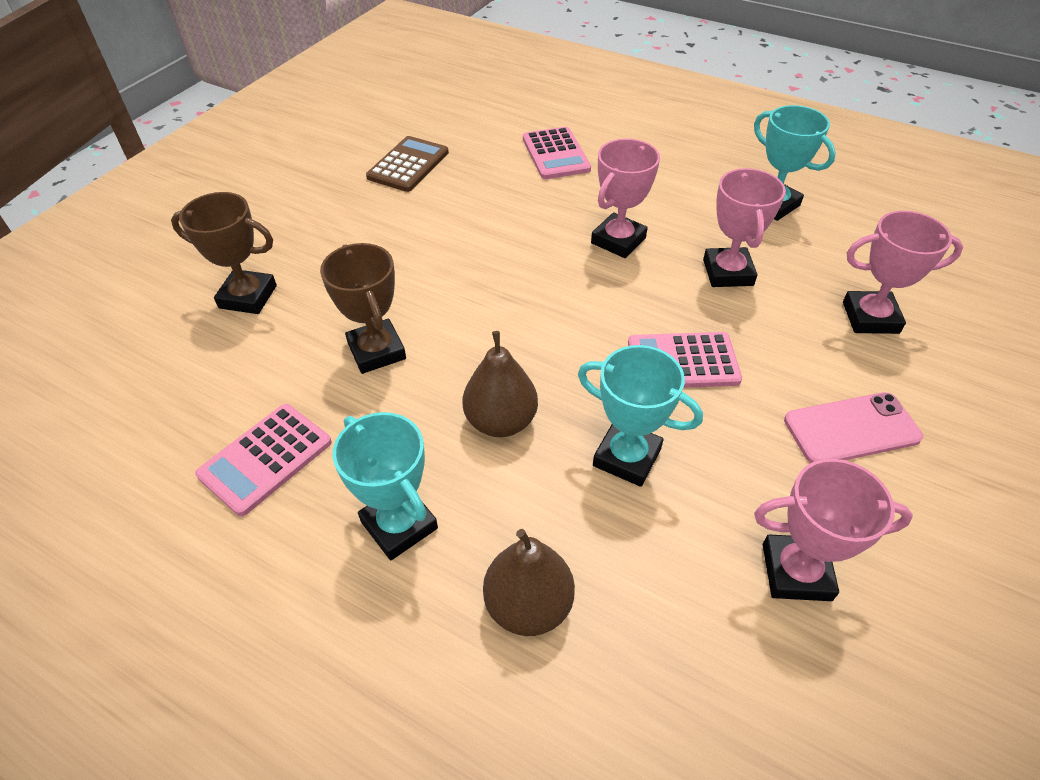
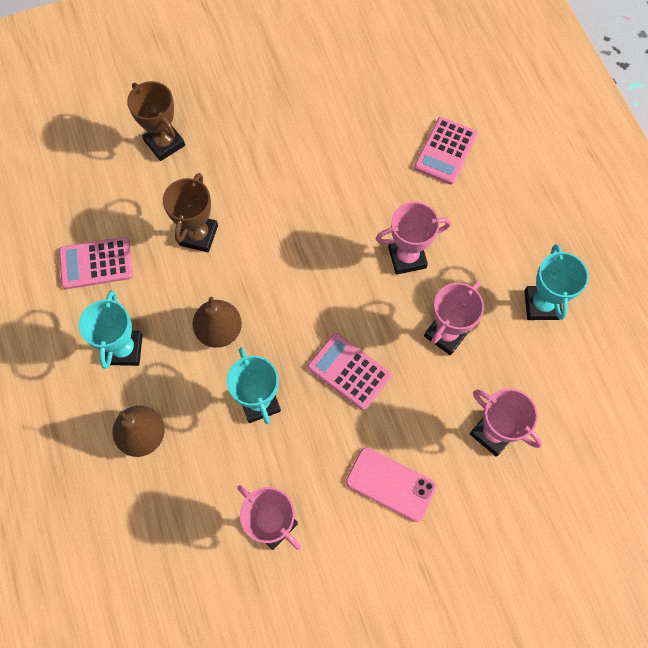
camera: 40 degrees right, 20 degrees up
(408, 165) = (341, 92): brown calculator -> none

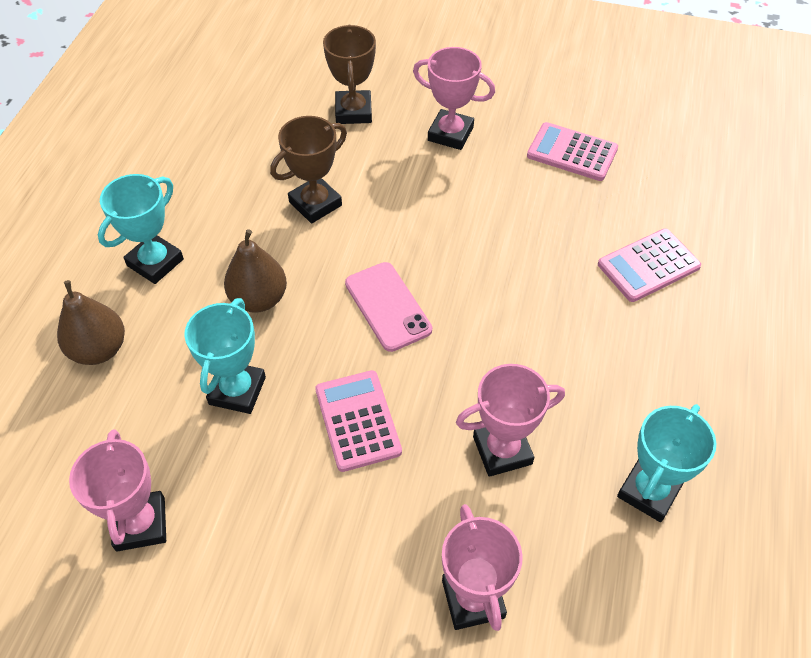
camera: 35 degrees right, 15 degrees down
(96, 263) = (200, 176): pink calculator -> pink calculator (572, 152)
(390, 484) = (302, 572): pink phone -> pink phone (388, 306)
(407, 257) = (519, 345): pink trophy -> pink trophy (450, 134)

